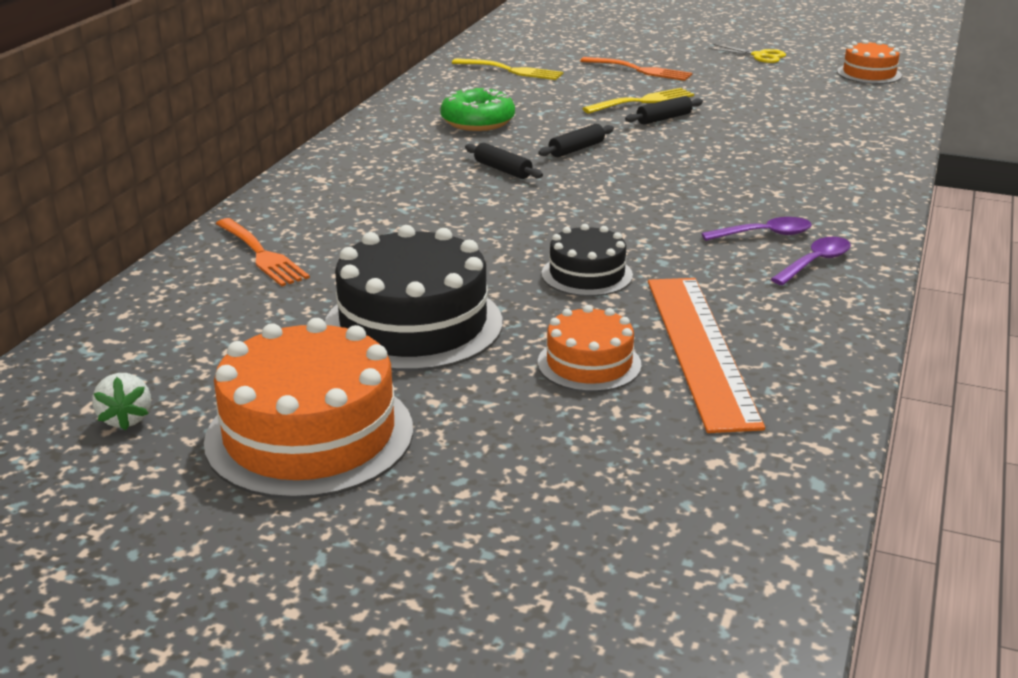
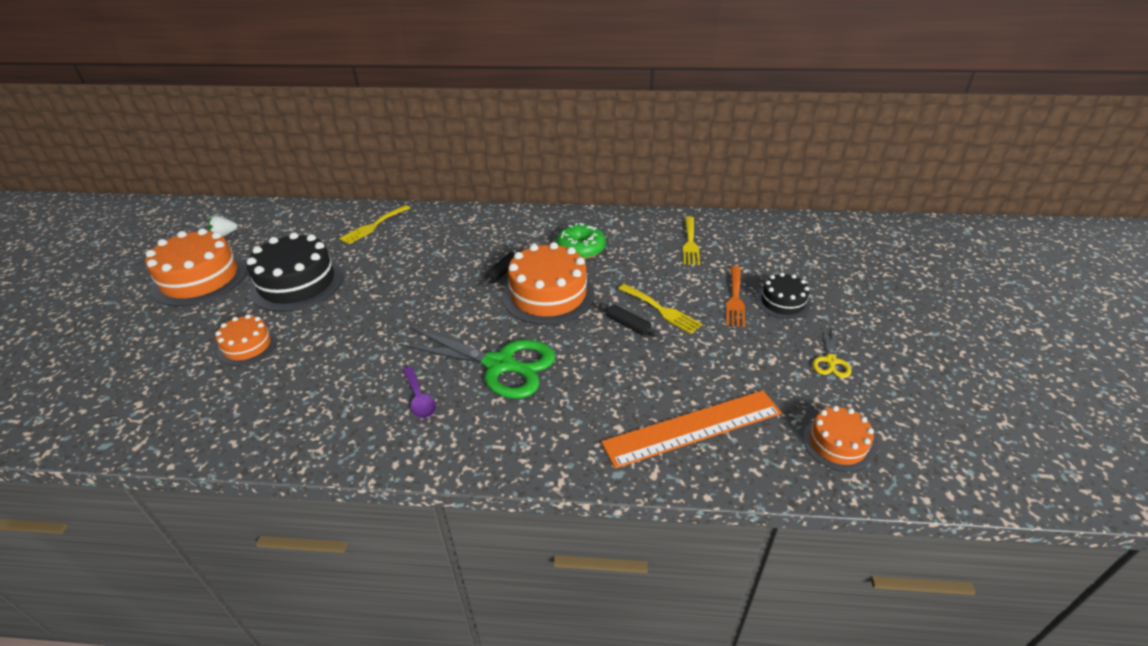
camera: 75 degrees right, 10 degrees up
(262, 255) = (373, 226): orange fork -> yellow fork
(576, 149) = (548, 295): black rolling pin -> orange cake
(587, 274) = (354, 329): black cake -> black cake (782, 302)
(699, 349) = (257, 385): orange ruler -> orange ruler (692, 427)
(712, 186) = (499, 365): none -> green scissors
(815, 262) = (375, 428): purple spoon -> none

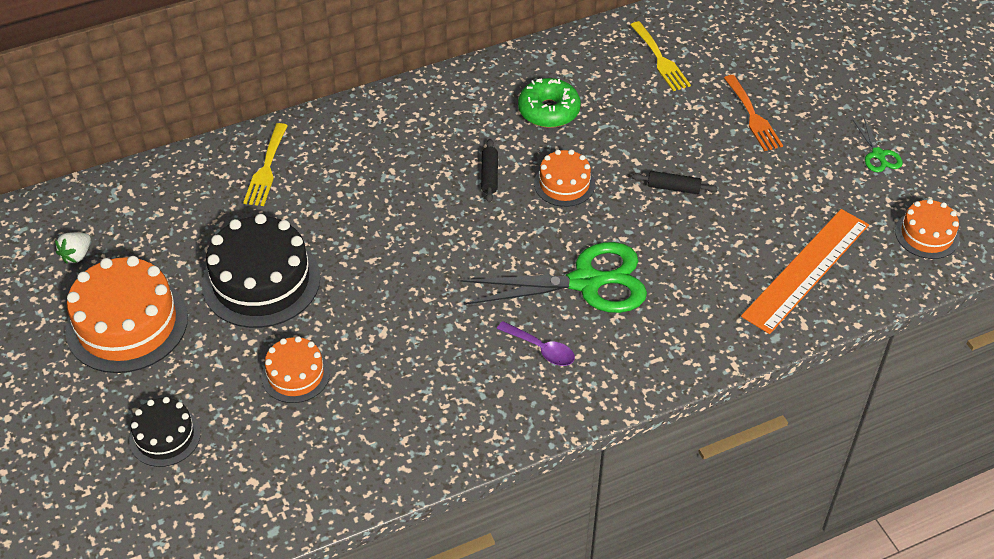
camera: 30 degrees left, 10 degrees up
(548, 295) = (564, 184): orange cake -> orange cake, size x0.55
(661, 310) = (692, 158): yellow fork -> none
(782, 302) = (799, 104): black cake -> black cake (165, 436)
(830, 361) = (878, 155): yellow scissors -> green scissors

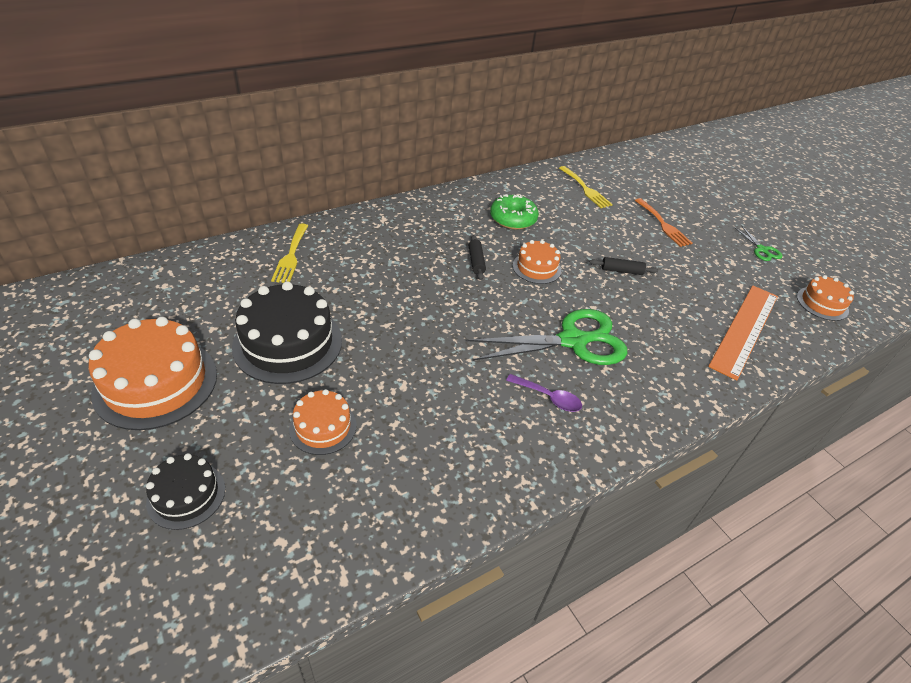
camera: 10 degrees left, 5 degrees down
(77, 255) = (113, 323): white strawberry -> none

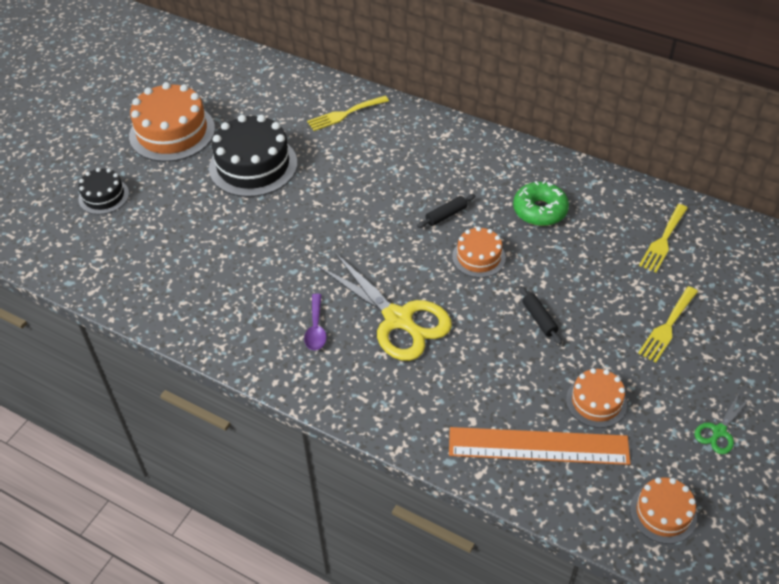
camera: 65 degrees right, 5 degrees up
(323, 427) = (193, 223): orange cake -> orange cake (596, 401)
(572, 341) = (398, 319): green scissors -> yellow scissors
(663, 224) = (667, 327): orange fork -> yellow fork

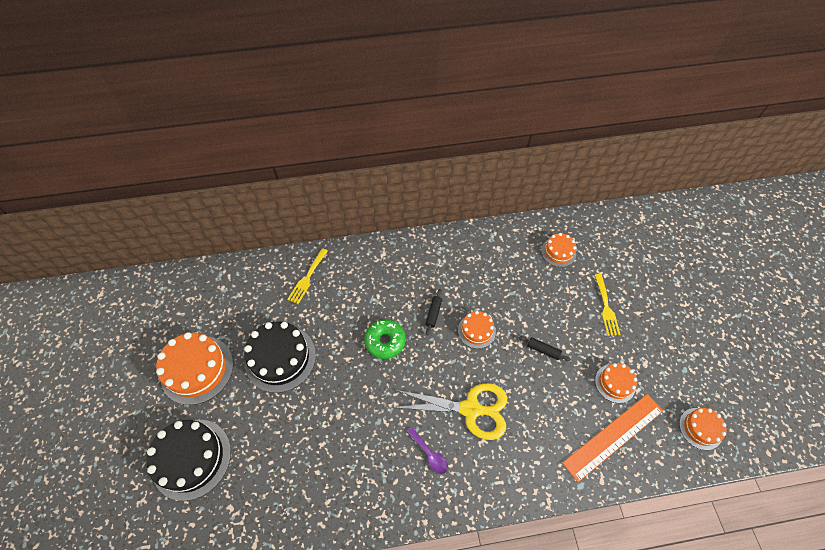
camera: 40 degrees left, 10 degrees up
(103, 196) = (191, 458): black cake -> black cake, size x1.81
(540, 210) = (481, 274): green donut -> green donut (385, 341)
(663, 241) = (558, 252): yellow fork -> orange cake
(719, 431) = (681, 356): green scissors -> none

